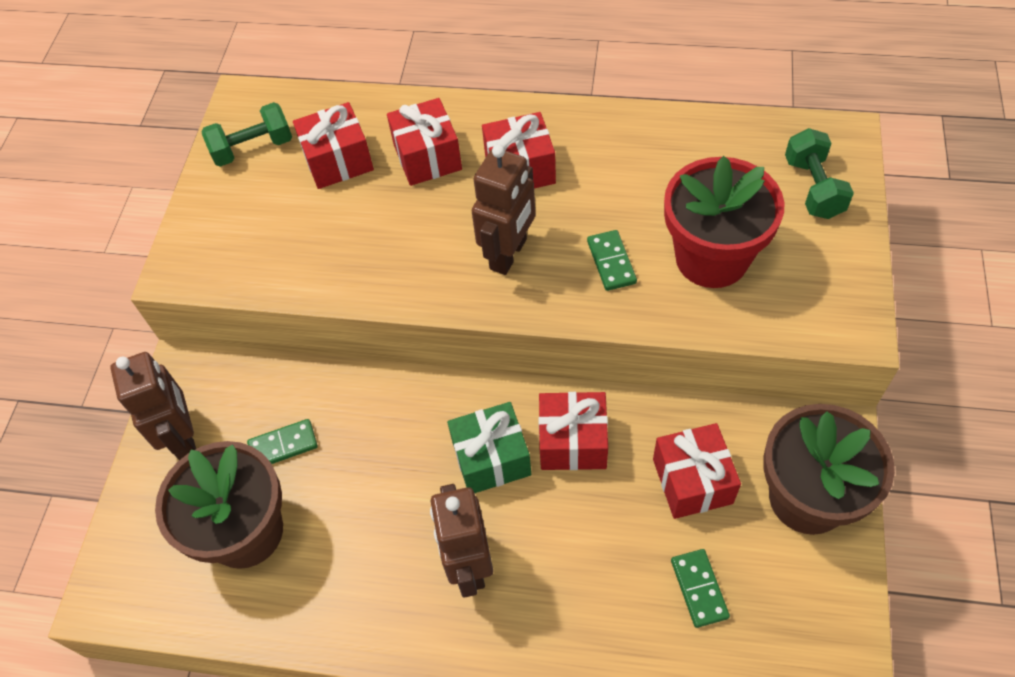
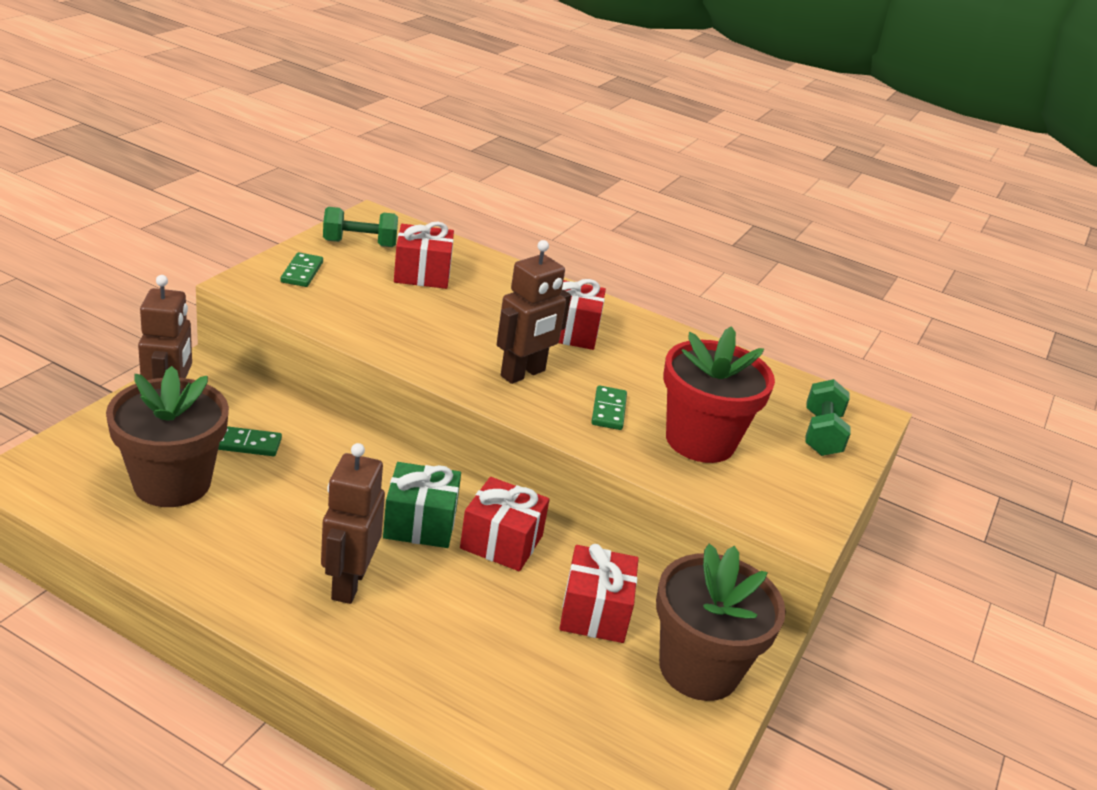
camera: 10 degrees right, 25 degrees down
(427, 157) = (496, 298): red gift -> none
(699, 589) = (550, 688): green domino -> green domino (302, 272)

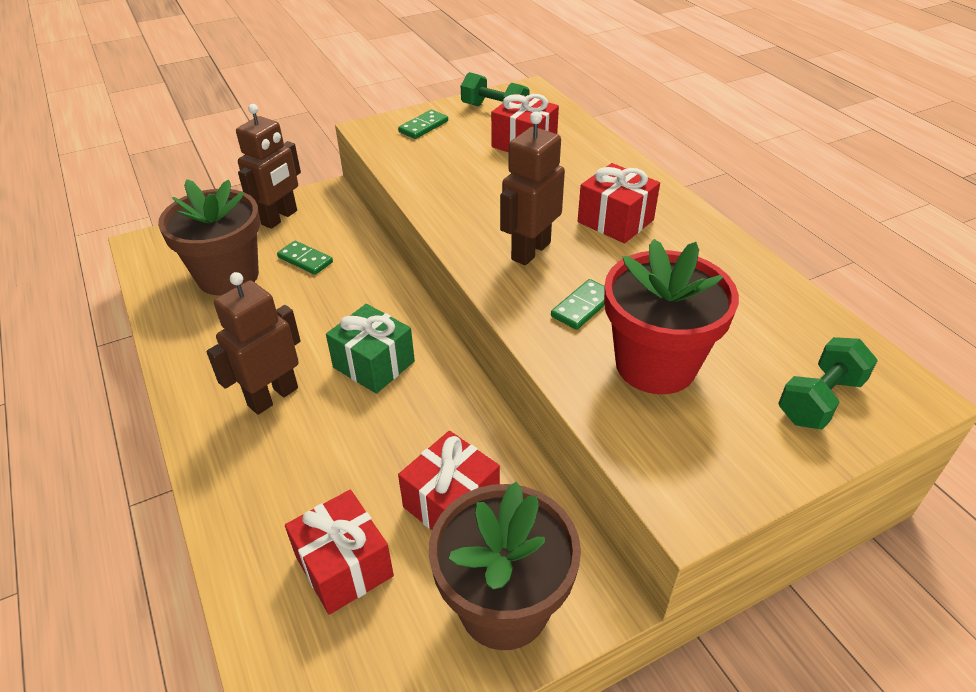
camera: 40 degrees right, 10 degrees up
(501, 542) = (427, 404): red gift -> red gift (344, 566)
(523, 374) = (530, 251): brown robot -> brown robot turned 135 degrees clockwise

